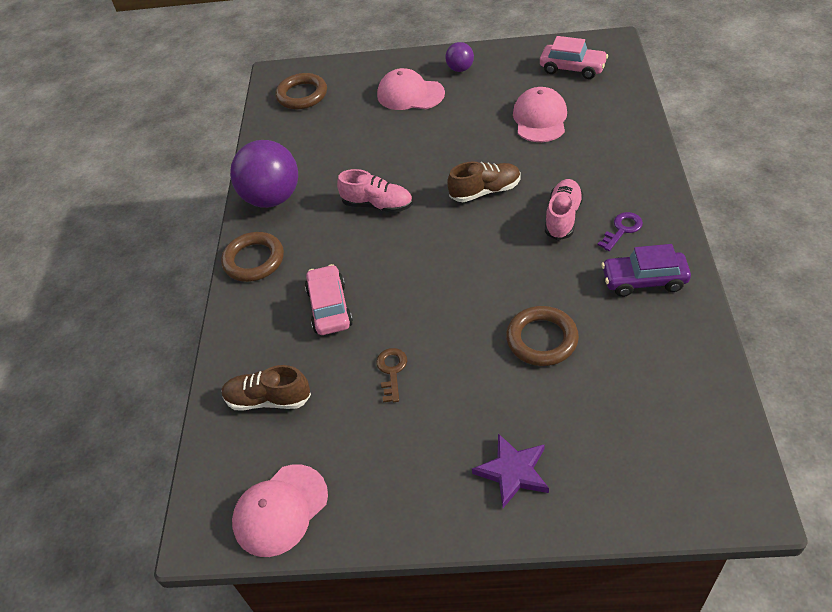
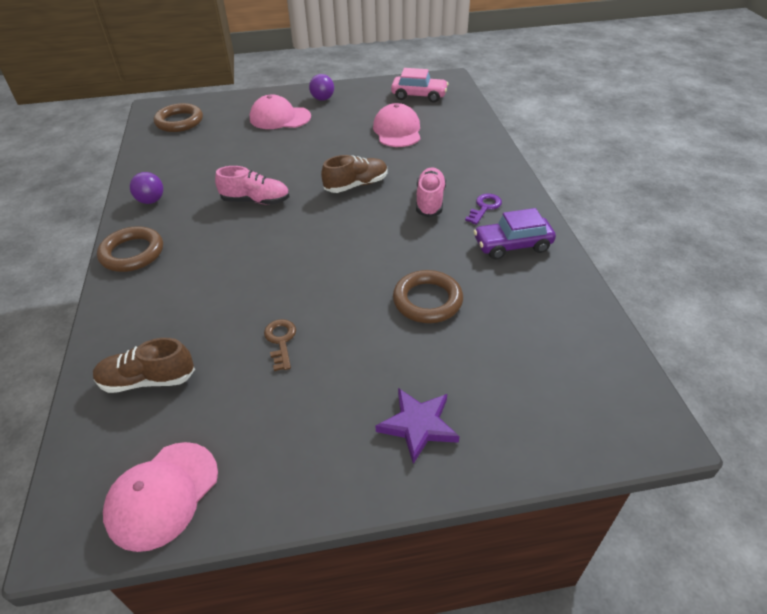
camera: 15 degrees left, 5 degrees down
(272, 198) = (151, 201): purple ball -> purple ball, size x0.49
(329, 308) = (212, 289): pink car -> none

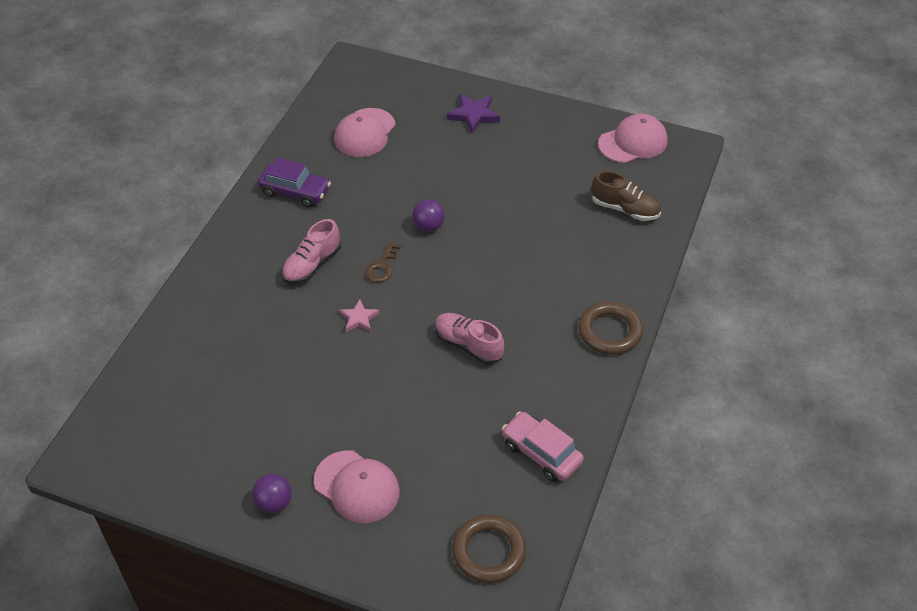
camera: 150 degrees left, 5 degrees up
(151, 201) = (573, 398): purple ball -> purple ball (428, 226)
(281, 341) = (523, 196): brown key -> brown key (382, 266)
(356, 185) = (359, 318): brown shoe -> pink star
(397, 130) = (245, 382): pink cap -> pink cap (365, 133)
(419, 96) = (153, 440): pink car -> pink car (541, 453)
(427, 300) = (401, 179): brown ring -> none
(484, 207) = (274, 236): purple key -> none

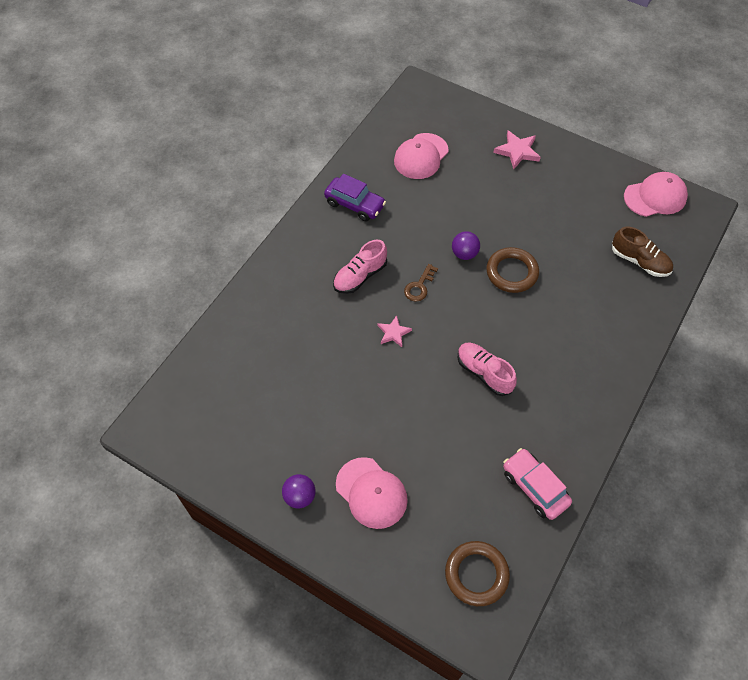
camera: 10 degrees right, 10 degrees up
(473, 115) = (517, 151): purple star -> pink star
(609, 331) = (610, 379): brown ring -> brown ring (512, 272)

